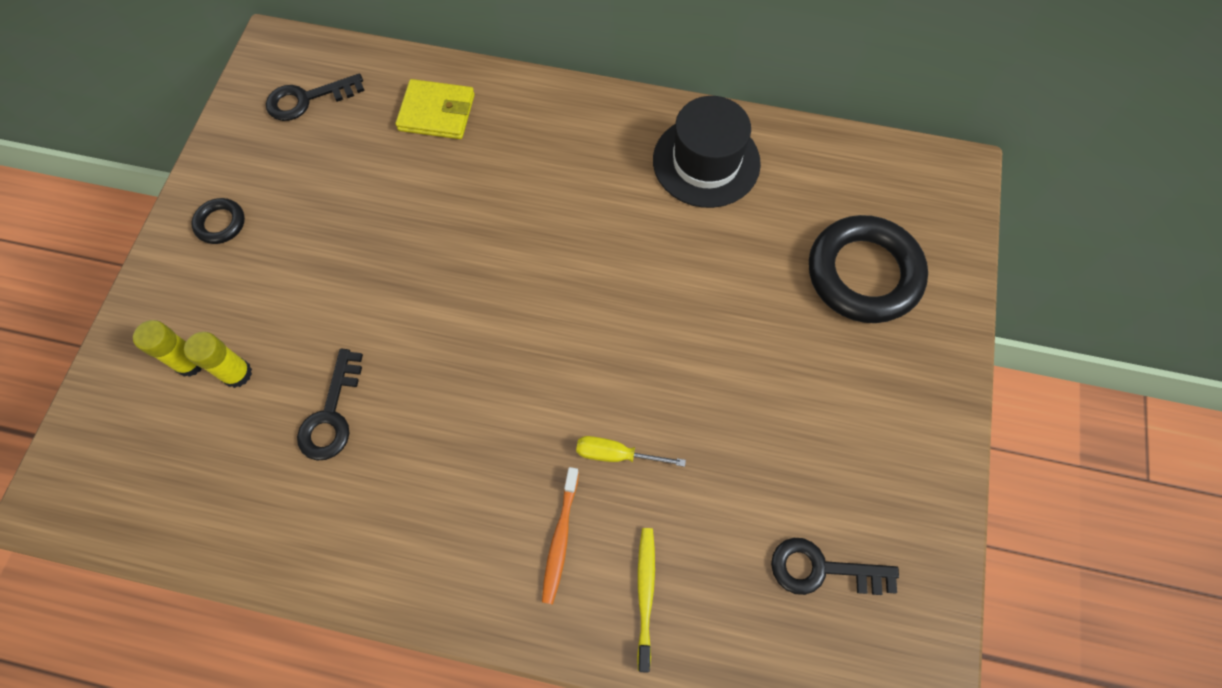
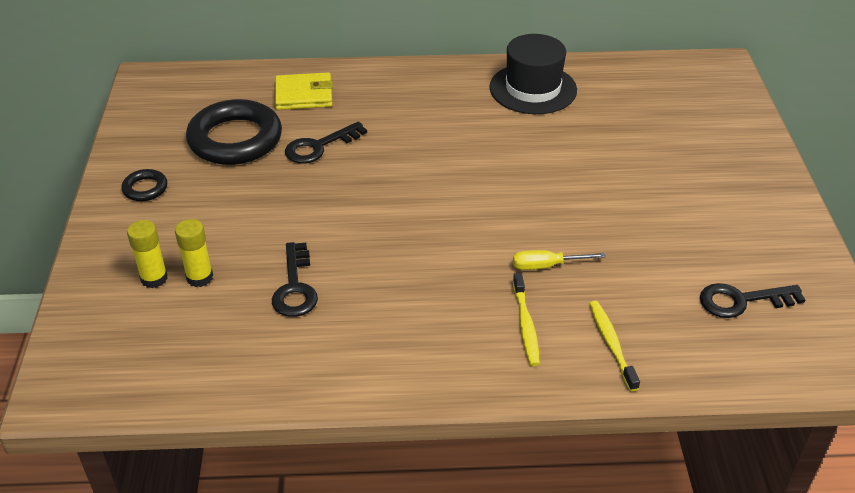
camera: 15 degrees left, 25 degrees down
(307, 99) = (190, 104): black key -> black key (319, 147)
(560, 538) = (525, 325): orange toothbrush -> yellow toothbrush
(863, 274) = (683, 130): black ring -> black ring (235, 139)

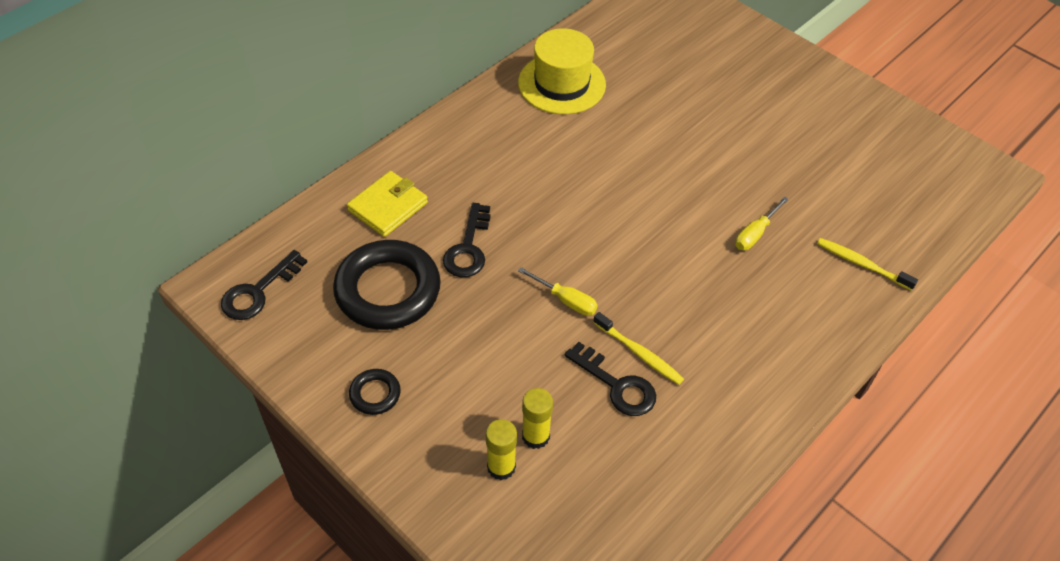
camera: 45 degrees left, 10 degrees up
(337, 216) = (566, 300): none -> yellow screwdriver
(525, 325) = (799, 291): yellow toothbrush -> yellow toothbrush (639, 353)
(533, 89) = (561, 84): black hat -> yellow hat
(741, 301) = (890, 174): black key -> black key (258, 292)

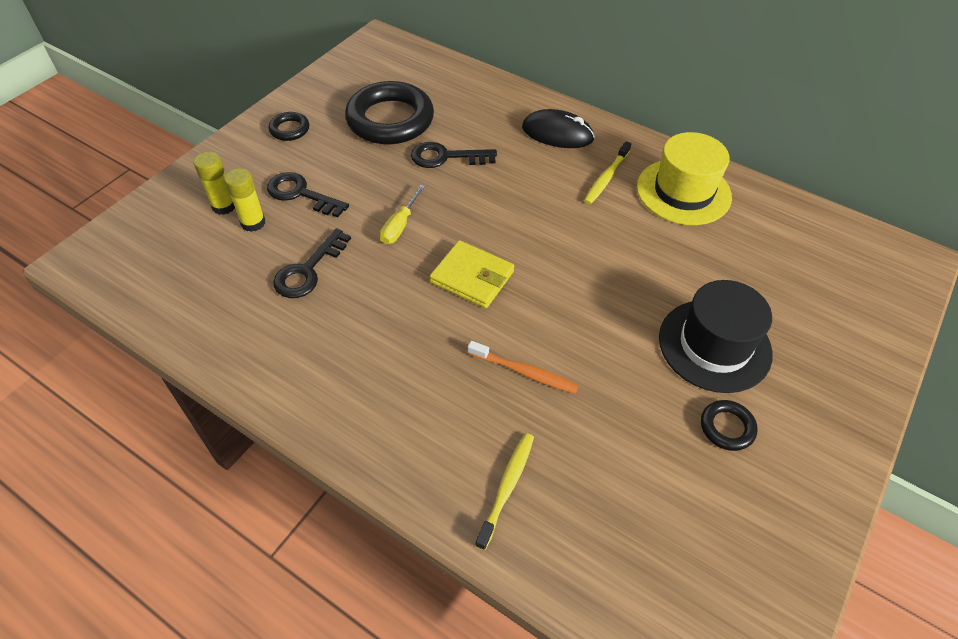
camera: 80 degrees right, 0 degrees up
(258, 292) = (376, 59): black key -> black key (301, 194)
(388, 206) = (478, 105): yellow wallet -> yellow wallet (472, 277)
(455, 151) = (557, 133): none -> black mouse
(639, 353) = (346, 283): yellow toothbrush -> yellow toothbrush (606, 178)
(736, 113) = (714, 345): none -> black hat
(755, 234) = (524, 372): yellow screwdriver -> orange toothbrush
(811, 128) = (727, 427): none -> black ring

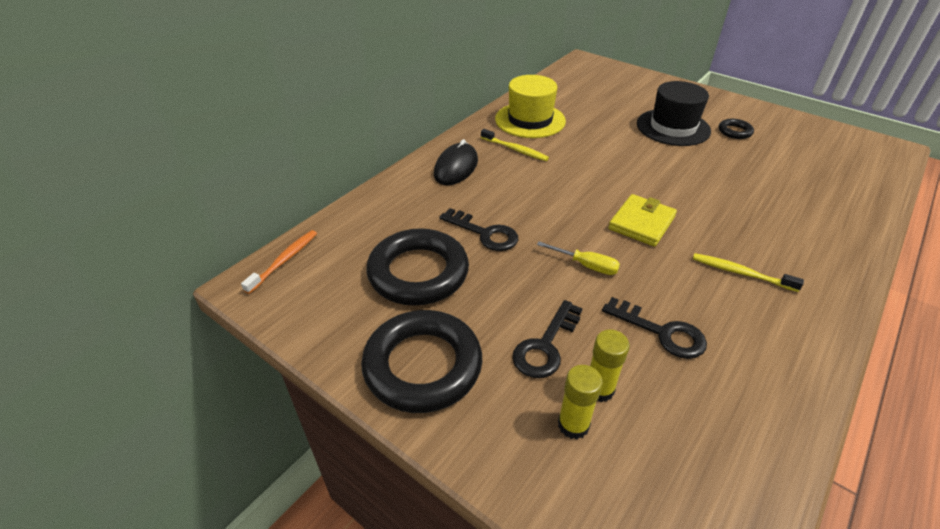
camera: 85 degrees left, 10 degrees down
(289, 129) = (423, 366): black ring -> black ring, size x2.22
(445, 157) = (485, 233): black key -> black key turned 60 degrees counterclockwise
(507, 487) = (829, 215): yellow toothbrush -> yellow toothbrush (741, 273)
(524, 372) = (728, 202): orange toothbrush -> orange toothbrush (284, 260)

